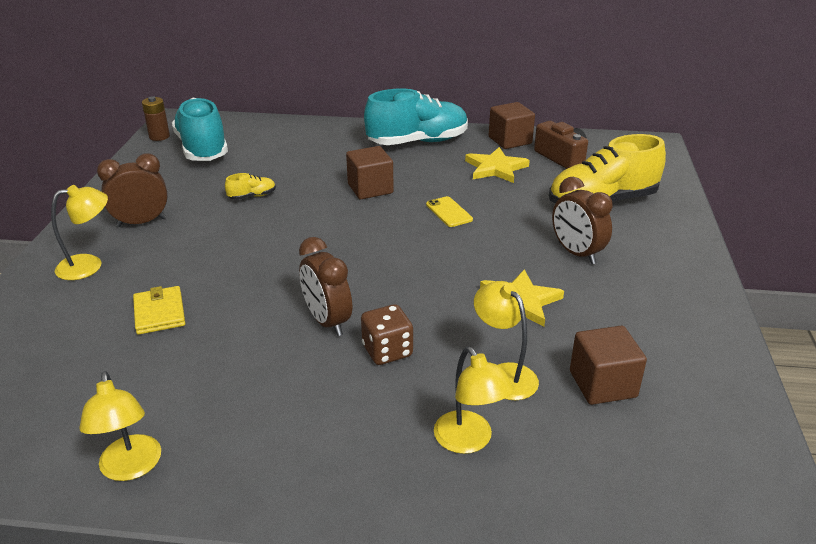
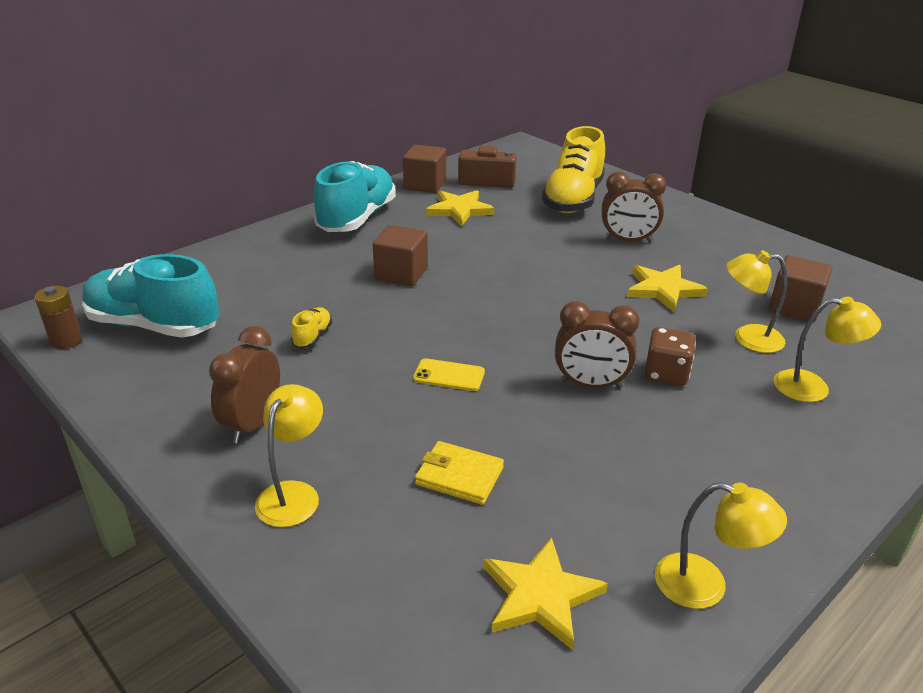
camera: 50 degrees left, 0 degrees up
(65, 395) = (540, 595): none -> yellow star
(449, 212) = (497, 258): yellow phone -> yellow phone (449, 375)

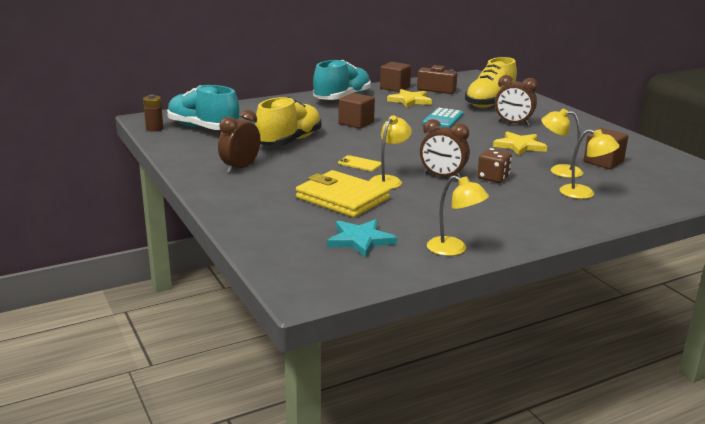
camera: 15 degrees right, 10 degrees down
(293, 494) = (250, 193): yellow lamp -> yellow lamp (389, 180)
(312, 336) = (289, 141): yellow shoe -> yellow shoe, size x2.41
(459, 476) = (342, 198): yellow wallet -> yellow wallet, size x1.78
(526, 245) = (443, 119): none -> turquoise calculator
(540, 595) = (360, 240): yellow star -> turquoise star

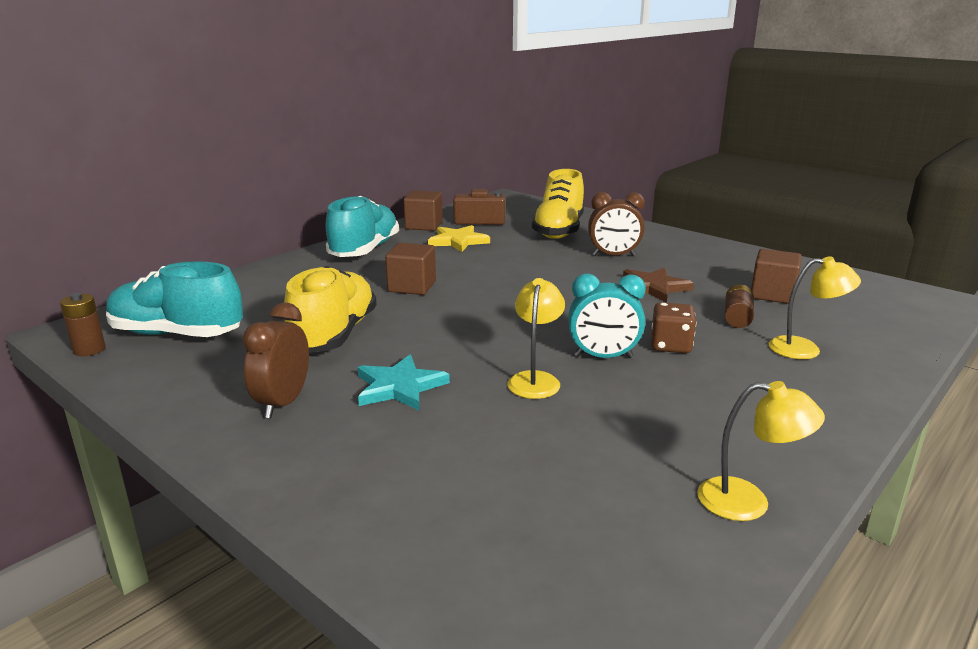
camera: 20 degrees left, 0 degrees up
(342, 198) = (493, 431): yellow wallet -> none
(359, 164) = (469, 357): yellow phone -> none
(360, 240) = (590, 521): turquoise star -> turquoise star (399, 387)
(442, 176) = (603, 357): brown clock -> turquoise clock
(443, 119) = (523, 262): turquoise calculator -> none
(519, 146) = (653, 287): yellow star -> brown star
(559, 171) = (737, 317): yellow lamp -> brown battery

